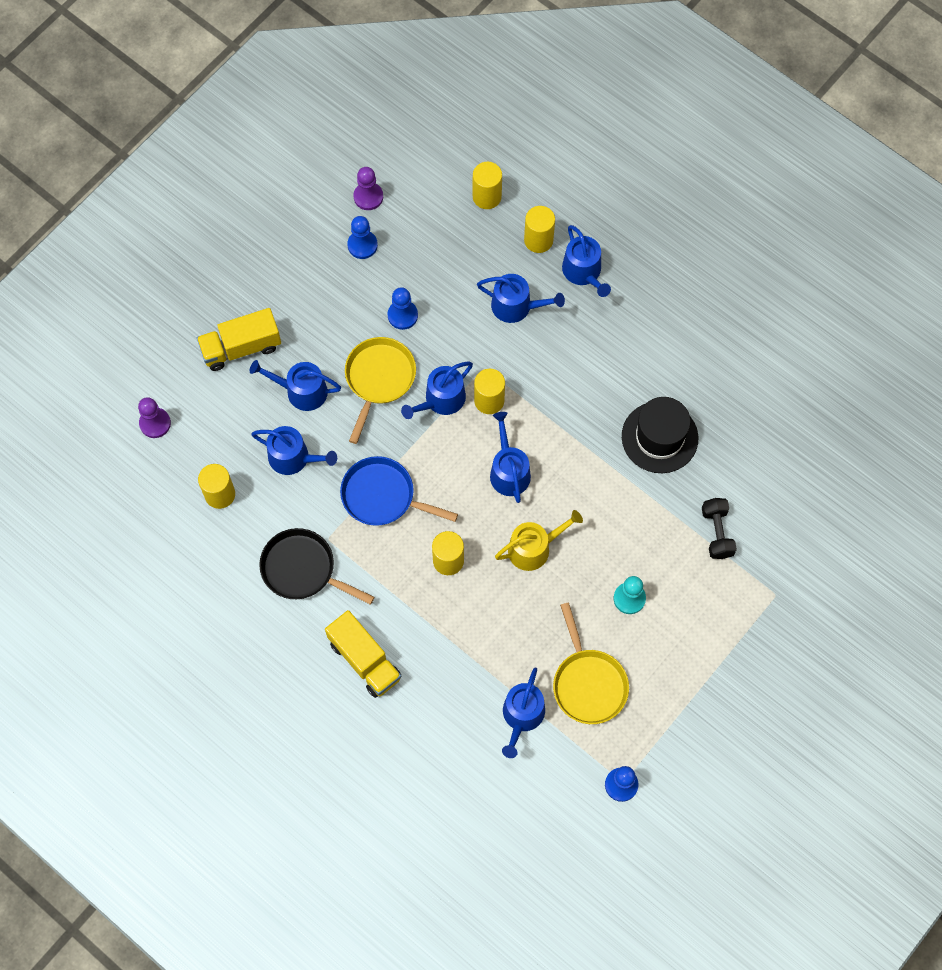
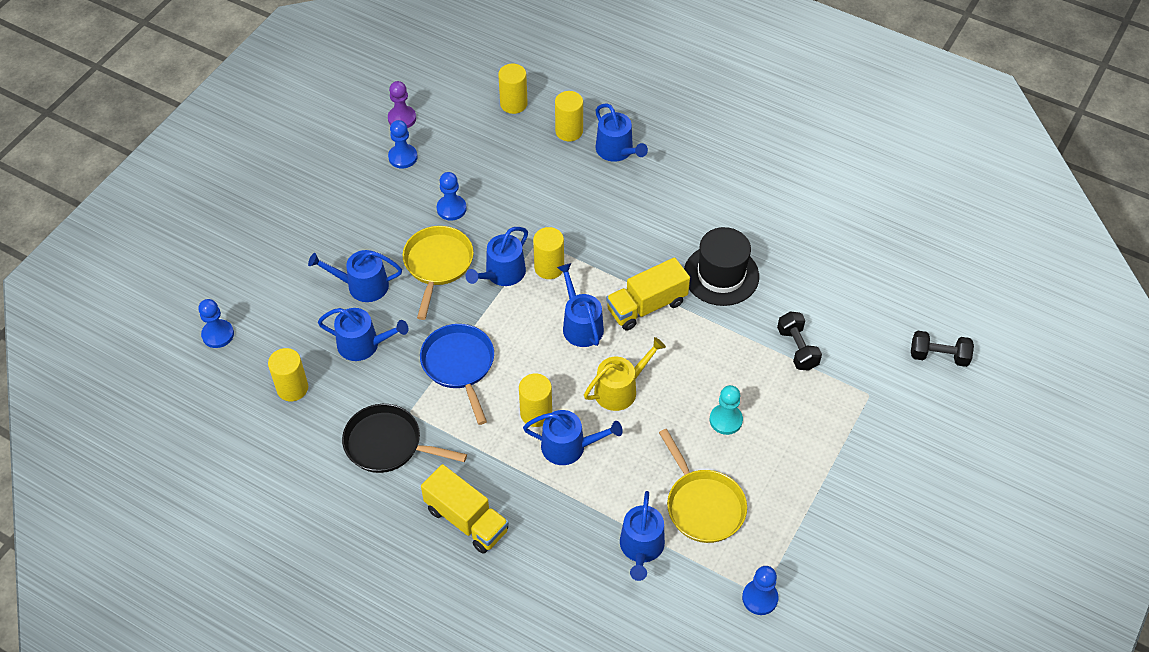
camera: 10 degrees left, 15 degrees down
(155, 423) = (218, 334): purple pawn -> blue pawn
(241, 347) = (297, 257): yellow truck -> yellow truck (646, 306)
(383, 496) = (459, 365): blue pan -> blue pan turned 60 degrees clockwise
(516, 306) = (559, 186): blue watering can -> blue watering can (569, 447)
(855, 564) = (938, 356): none -> black dumbbell

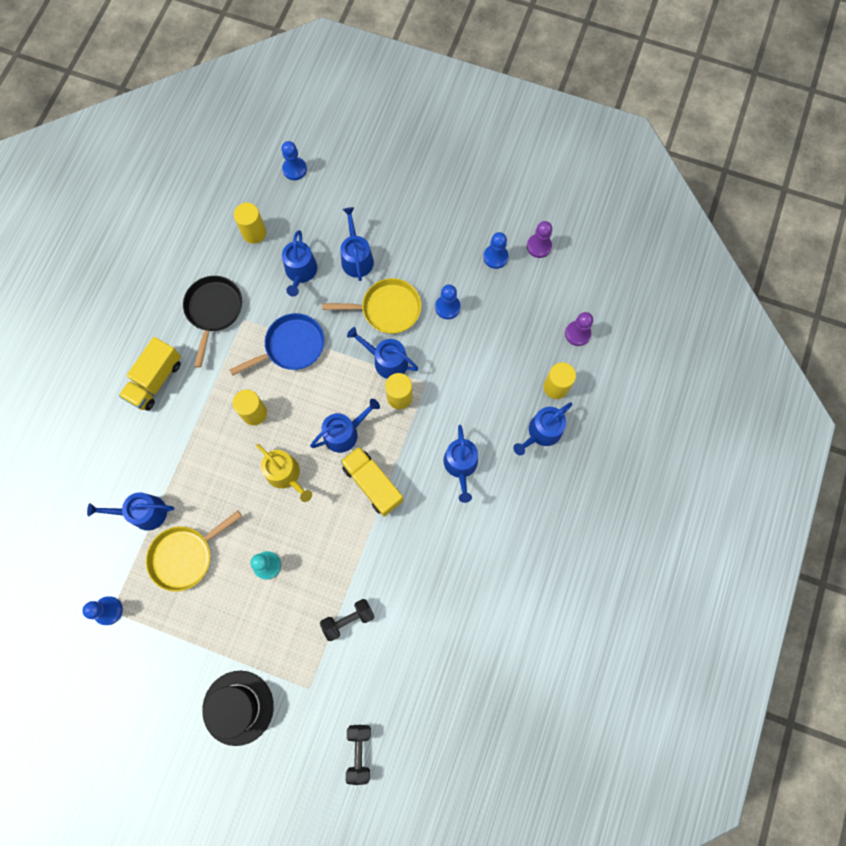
camera: 80 degrees right, 20 degrees up
(513, 104) = (577, 334): yellow cylinder -> purple pawn
(569, 447) = (227, 443): blue watering can -> blue watering can (461, 466)
(721, 275) = (417, 544): black hat -> black hat (238, 707)

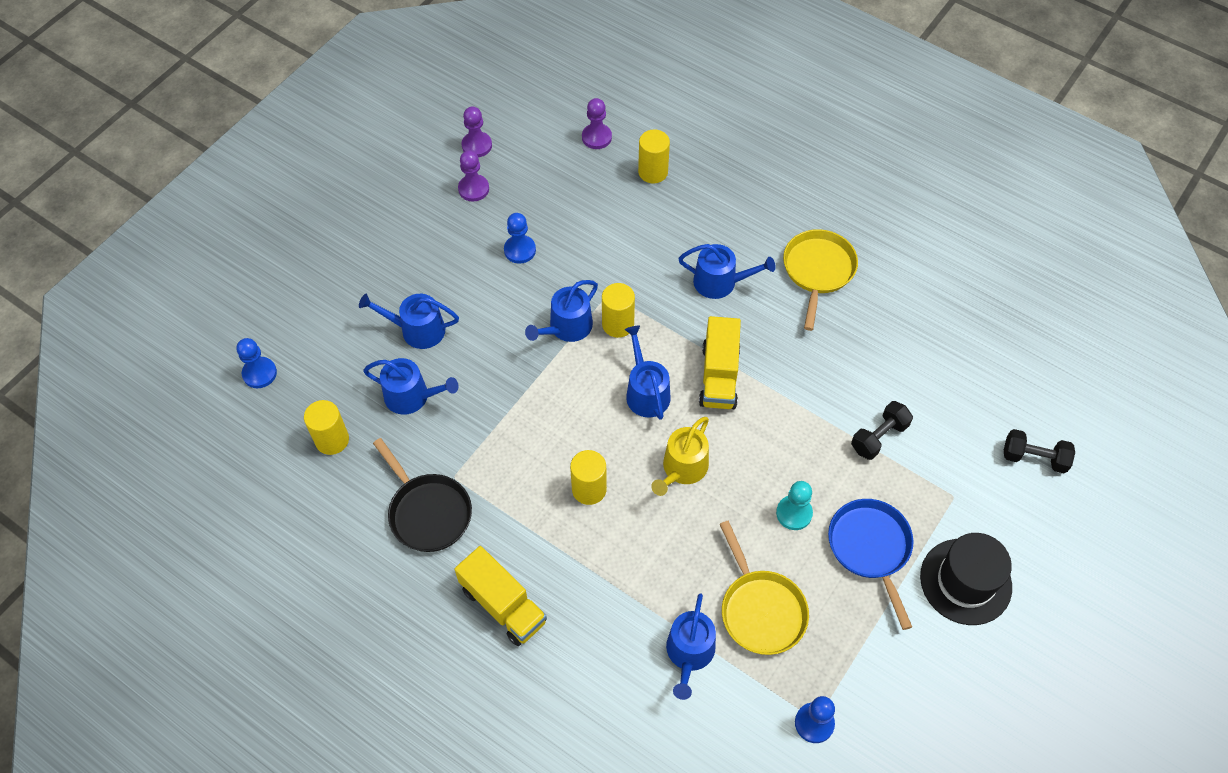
camera: 75 degrees left, 15 degrees down
(213, 311) = (427, 512): black pan -> black pan turned 150 degrees counterclockwise
(286, 475) = (682, 469): yellow watering can -> yellow watering can turned 150 degrees clockwise
(291, 346) = (512, 428): blue pan -> blue pan (870, 549)
(348, 619) = (879, 437): black dumbbell -> black dumbbell turned 60 degrees clockwise
(372, 484) = (719, 376): yellow truck -> yellow truck turned 60 degrees counterclockwise
(387, 309) = (499, 312): yellow pan -> yellow pan (818, 271)
(495, 257) = (473, 189): blue pawn -> purple pawn
(541, 432) = (702, 197): blue watering can -> none

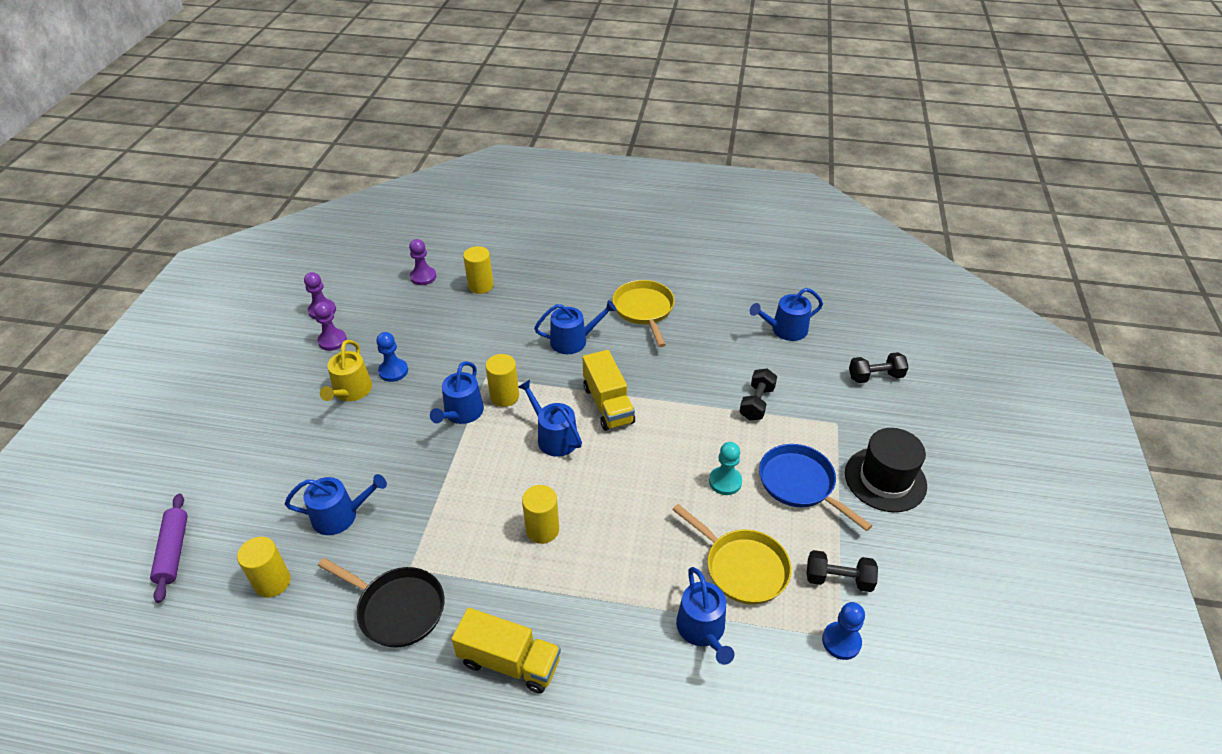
camera: 25 degrees left, 15 degrees down
(259, 373) = (173, 551): blue pawn -> purple rolling pin
(417, 330) = (323, 460): blue watering can -> blue watering can (785, 330)
(682, 469) = (615, 483): yellow watering can -> yellow watering can (351, 391)
(849, 663) = (838, 579): none -> black dumbbell

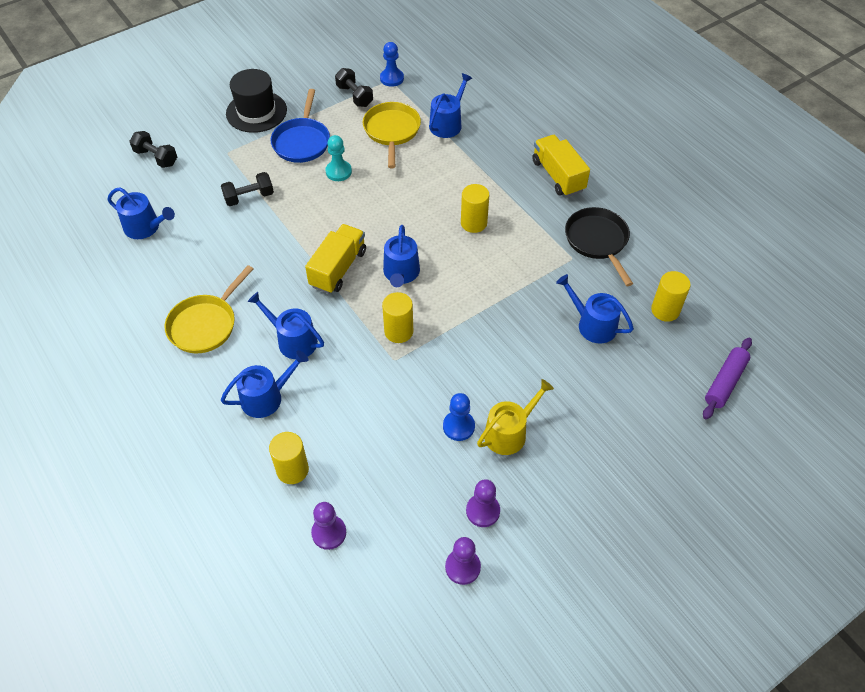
camera: 135 degrees left, 10 degrees up
(461, 413) = (443, 342): blue watering can -> blue watering can (266, 397)

